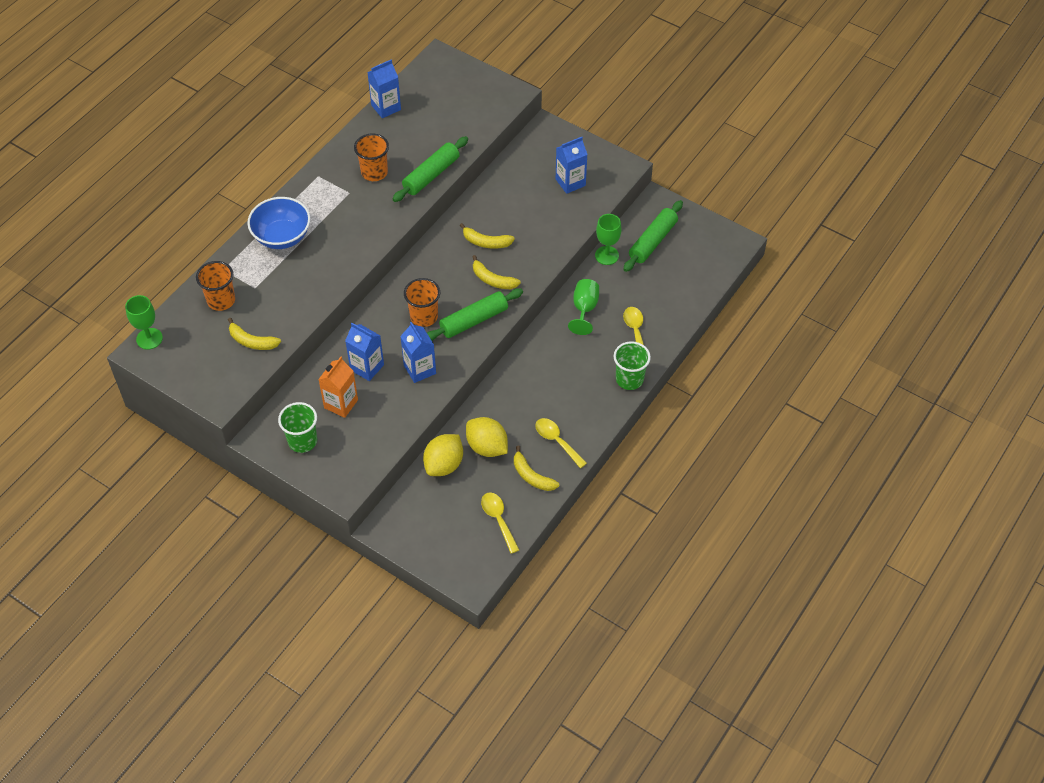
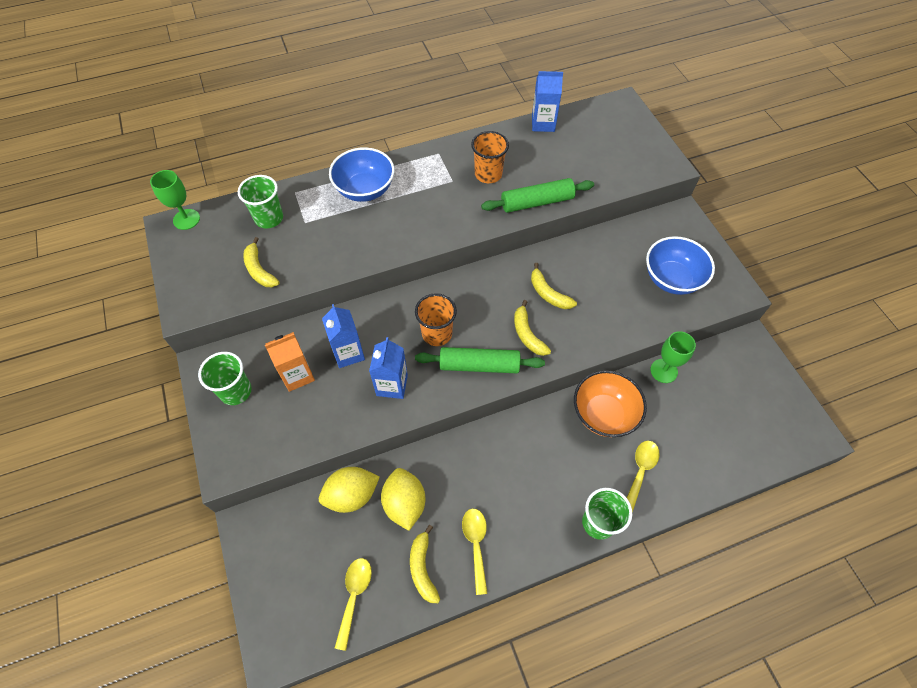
camera: 35 degrees right, 5 degrees up
(221, 300) = (269, 218): orange cup -> green cup
(570, 182) = (672, 279): blue carton -> blue bowl
(584, 309) = (604, 414): green goblet -> orange bowl
(652, 241) = (721, 383): green rolling pin -> none

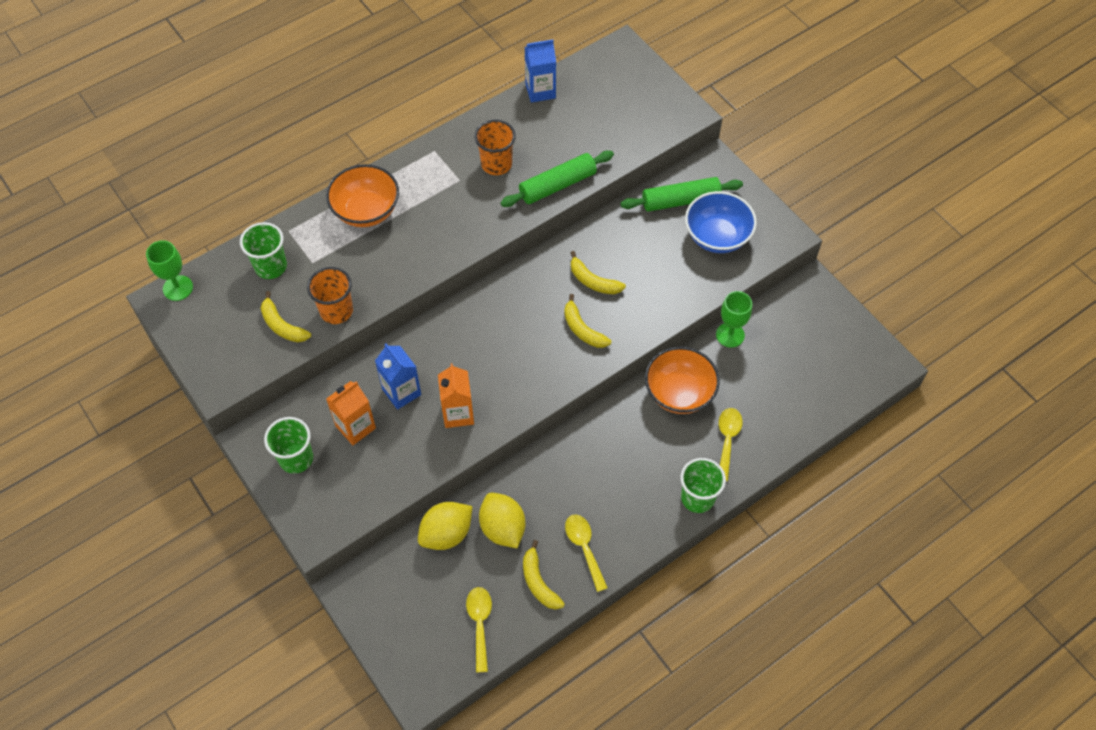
camera: 15 degrees left, 0 degrees up
(365, 190) = (366, 211): blue bowl -> orange bowl
(392, 385) = (458, 413): blue carton -> orange carton
(437, 334) = (488, 350): orange cup -> orange cup (336, 311)
(479, 365) = (542, 372): green rolling pin -> green rolling pin (680, 201)

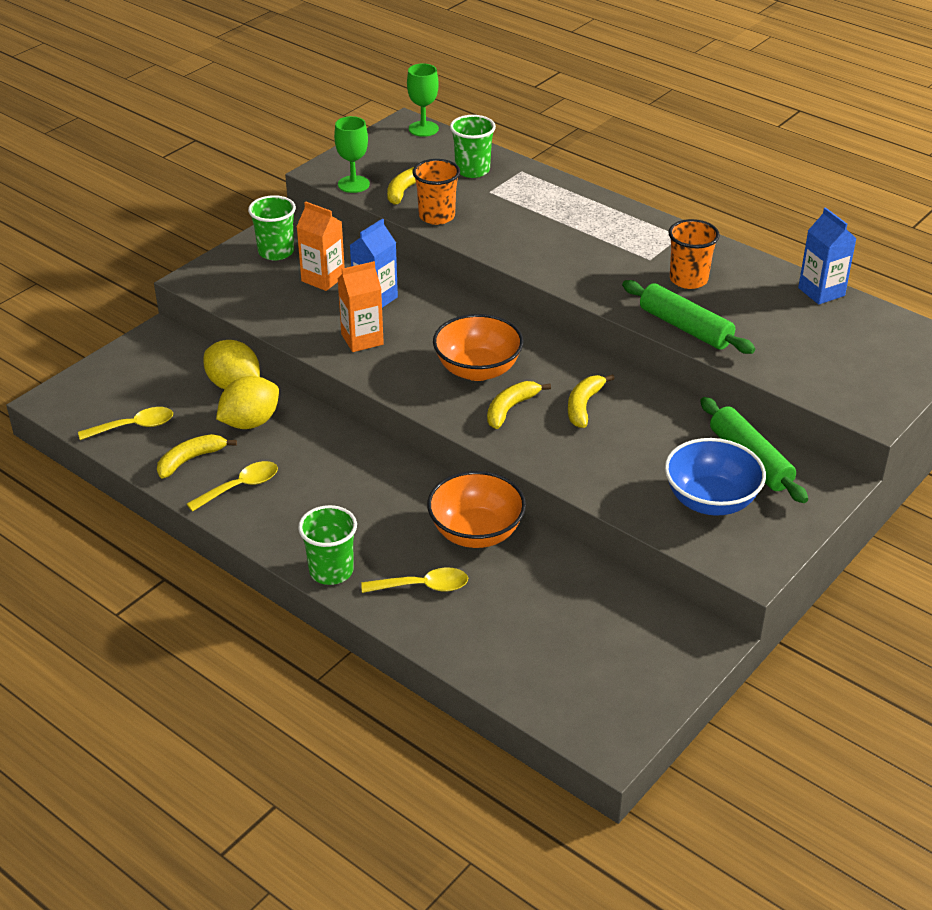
camera: 75 degrees right, 20 degrees down
(366, 211) = (572, 209): orange bowl -> orange bowl (477, 370)
(730, 335) = (585, 567): green goblet -> green goblet (353, 184)

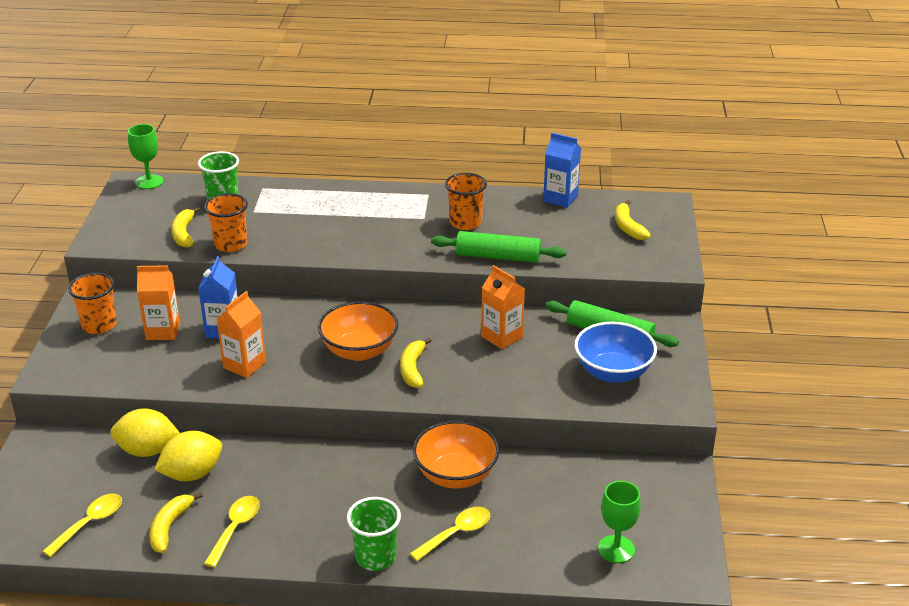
camera: 35 degrees left, 5 degrees down
(250, 422) = (192, 474): yellow lemon -> yellow lemon turned 45 degrees clockwise
(276, 252) = (99, 325): green cup -> orange cup
(353, 184) = (134, 244): green goblet -> green goblet (616, 549)
(583, 406) = (463, 344): yellow banana -> yellow banana (628, 227)
(631, 415) = (502, 337): none -> orange carton

